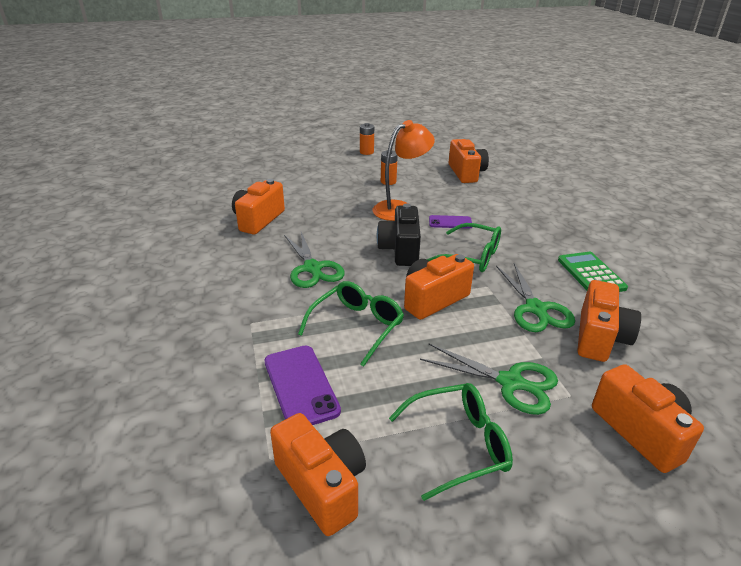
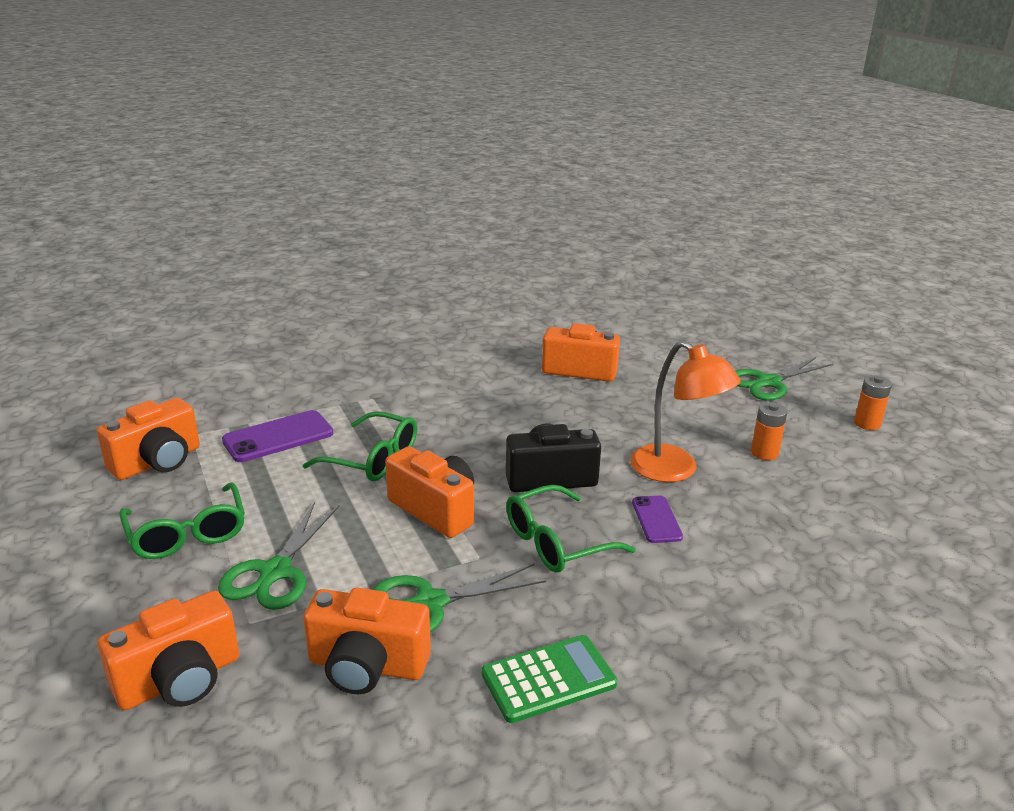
camera: 80 degrees right, 5 degrees down
(312, 268) = (483, 418): green scissors -> green scissors (768, 382)
(466, 173) = (872, 536): orange camera -> none
(471, 256) = (557, 542): green glasses -> green glasses turned 45 degrees clockwise

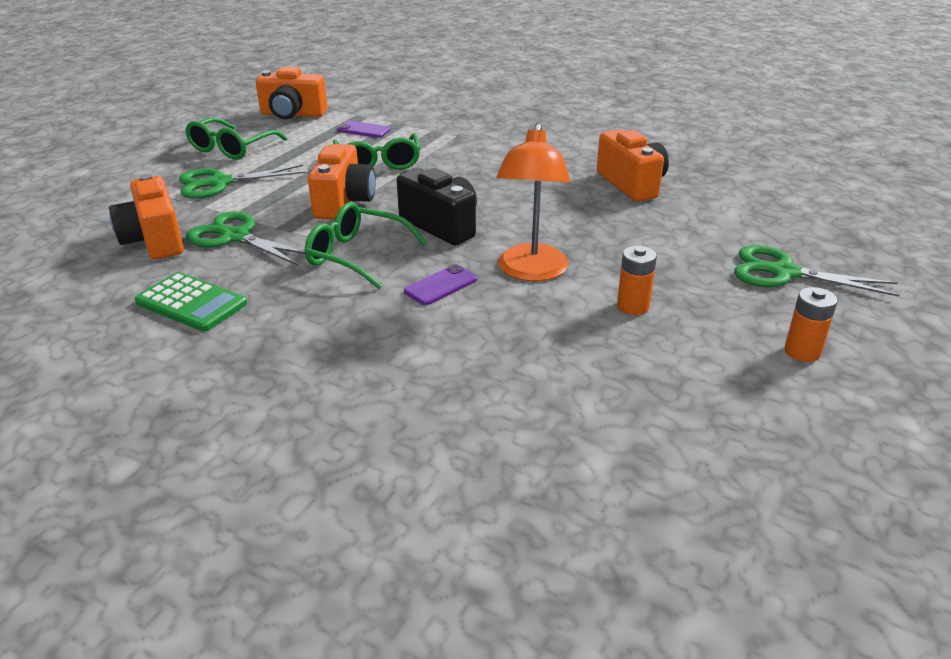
camera: 55 degrees right, 5 degrees up
(180, 680) = (102, 197): orange camera -> none
(278, 437) = (364, 130): purple phone -> purple phone, size x0.62

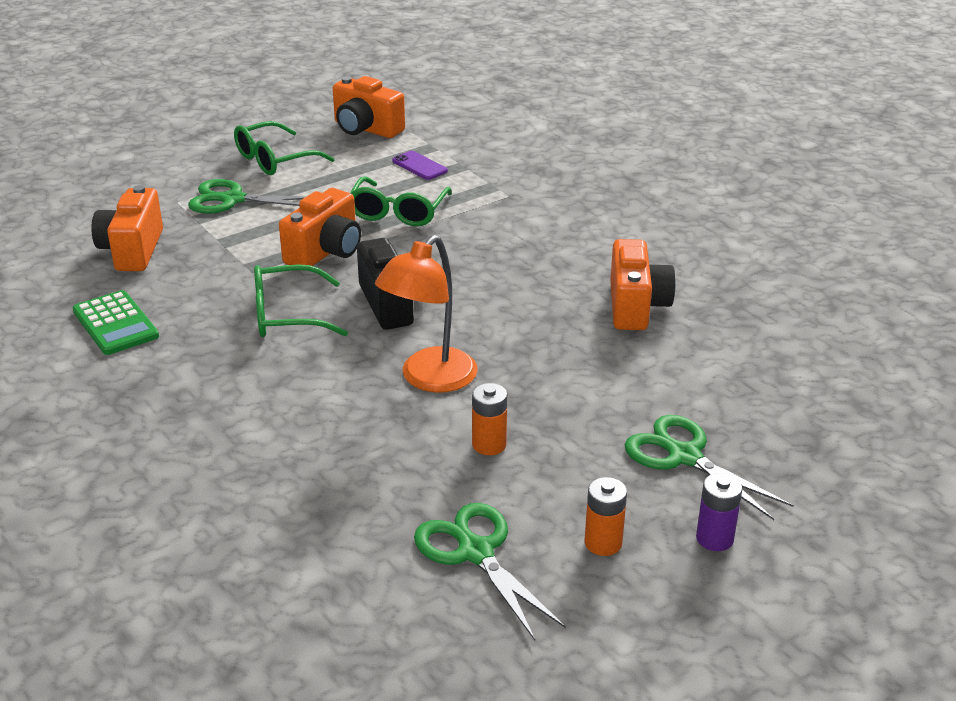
camera: 25 degrees right, 0 degrees up
(236, 237) = (201, 265): green scissors -> green scissors (475, 552)
(357, 256) = (288, 315): green glasses -> green glasses turned 60 degrees counterclockwise
(441, 285) = (333, 369): purple phone -> none
(873, 322) = (714, 538): none -> purple battery

